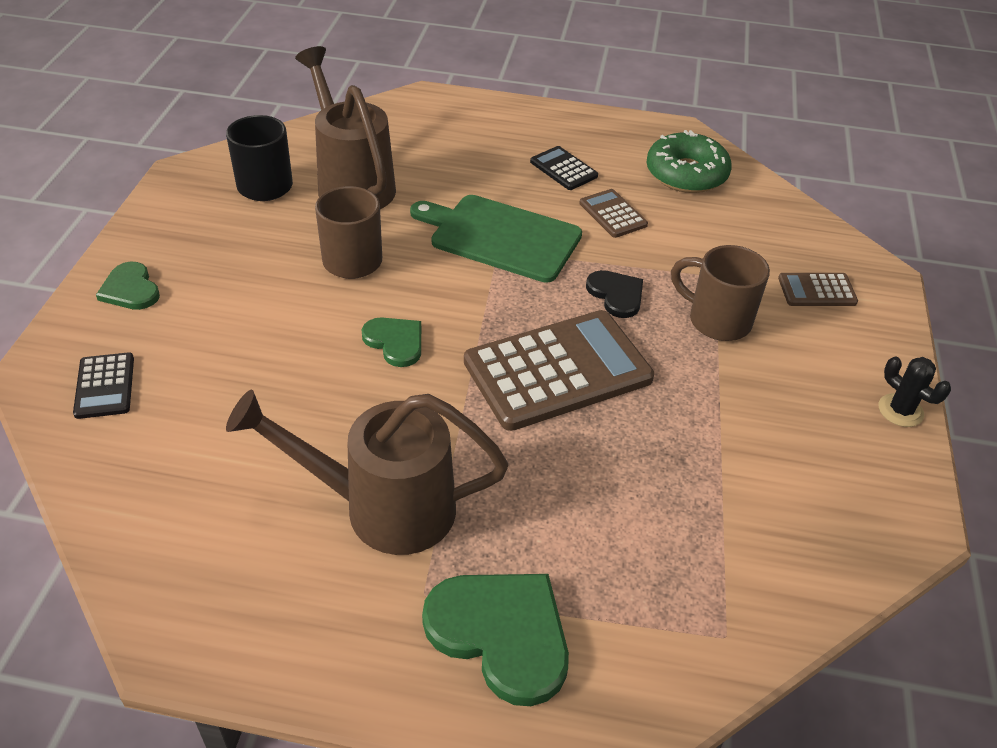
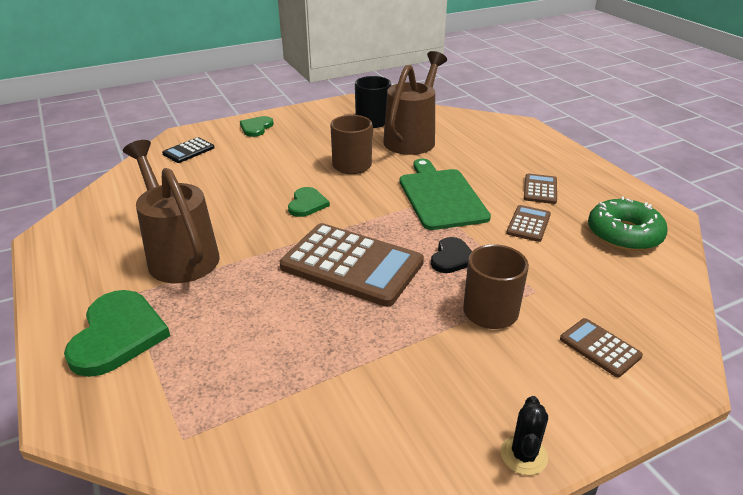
camera: 55 degrees right, 10 degrees down
(563, 169) = (540, 189): black calculator -> brown calculator

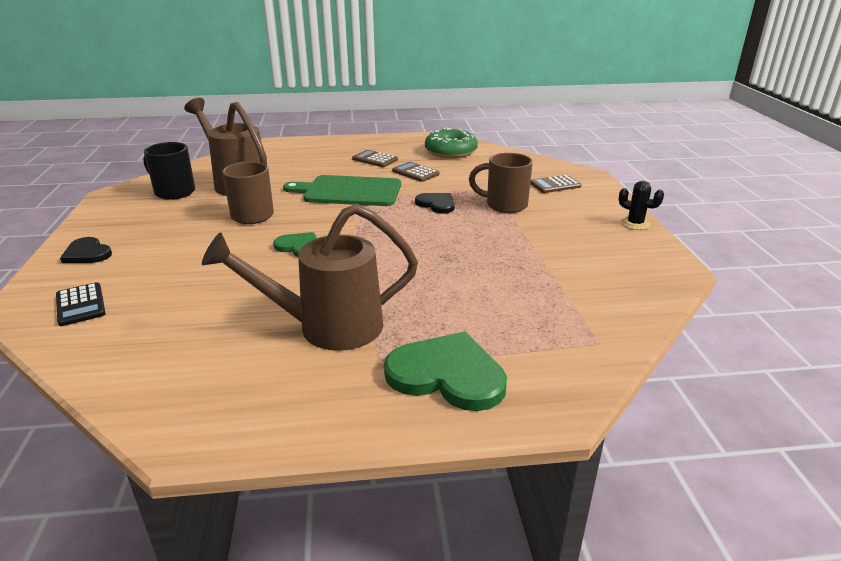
camera: 70 degrees left, 5 degrees down
(256, 127) = (87, 253): green heart -> black heart
(352, 265) = (417, 242): brown calculator -> none

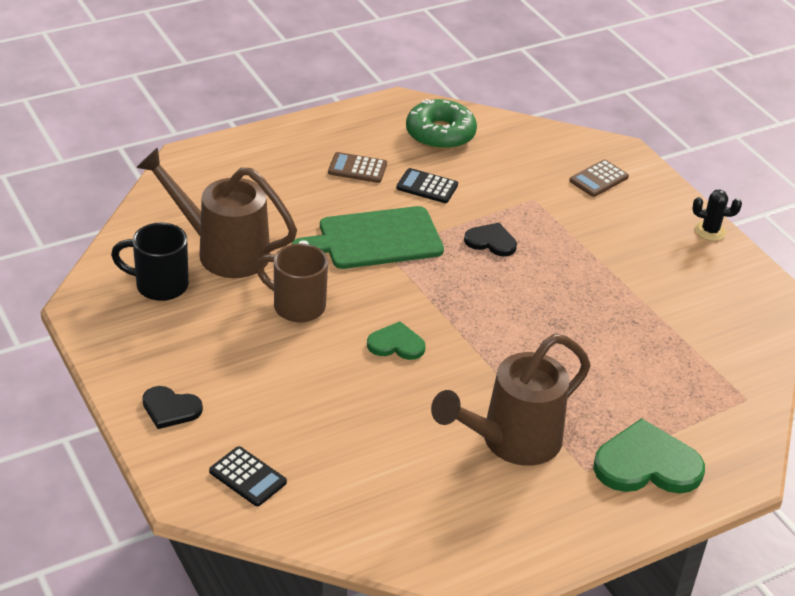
camera: 25 degrees left, 10 degrees up
(415, 173) = (427, 186): brown calculator -> black calculator
(504, 205) = (565, 228): brown mug -> none

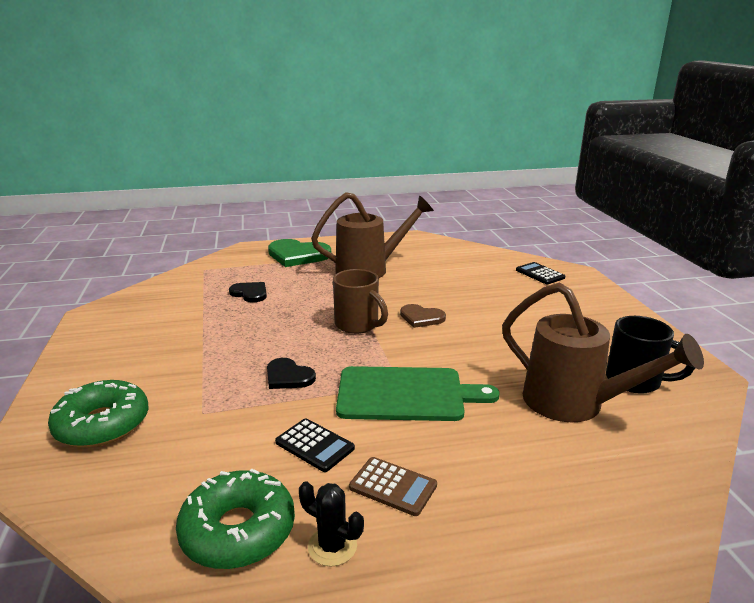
camera: 160 degrees left, 15 degrees down
(170, 409) = (598, 305): black heart -> black heart (250, 293)
(297, 306) = (499, 350): brown mug -> brown mug (358, 325)
(396, 344) = (421, 317): green heart -> brown heart
(598, 179) = (102, 424): brown calculator -> green donut
(710, 231) = (69, 358): black cactus -> black cactus (332, 546)

